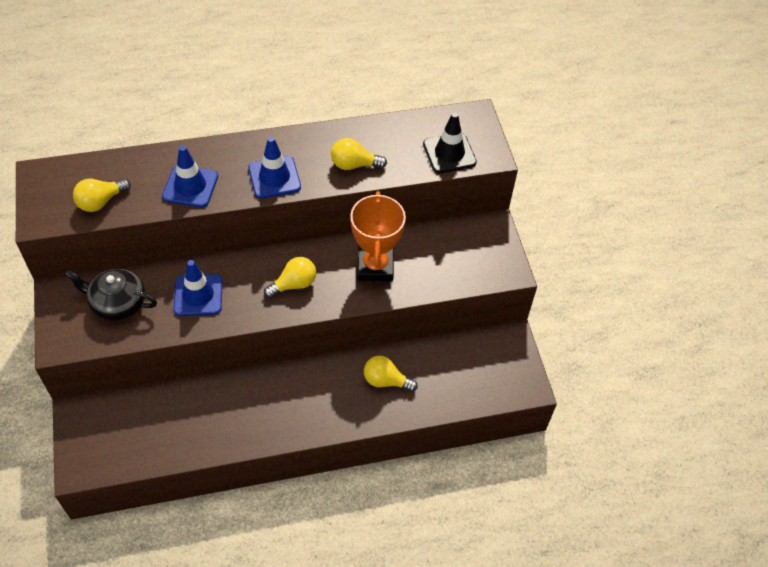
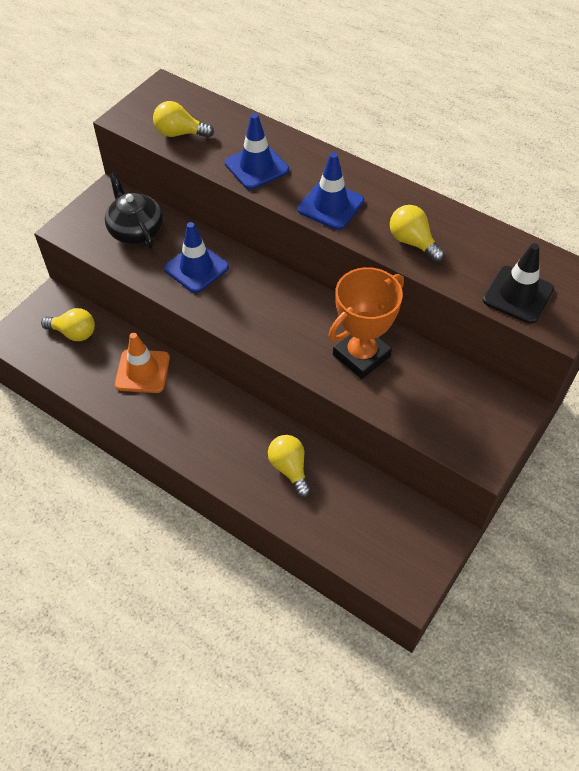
camera: 50 degrees right, 0 degrees up
(214, 404) = (142, 371): none -> orange traffic cone
(294, 284) = (277, 316): yellow light bulb -> yellow light bulb (74, 333)

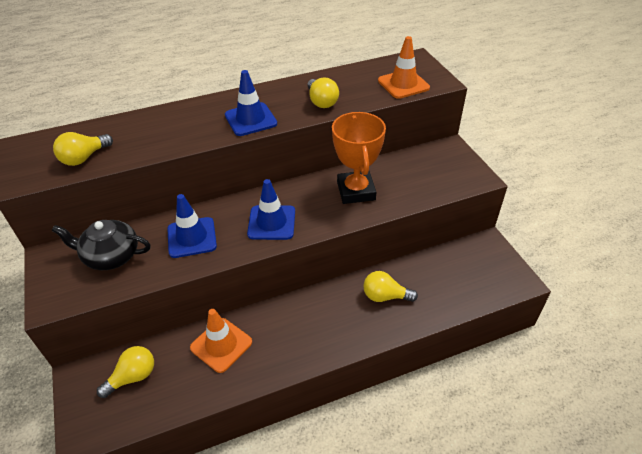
camera: 55 degrees left, 10 degrees down
(256, 167) = (172, 135): blue traffic cone -> blue traffic cone (271, 222)
(413, 242) = (321, 102): yellow light bulb -> yellow light bulb turned 105 degrees counterclockwise
(518, 295) = (403, 84): black traffic cone -> orange traffic cone

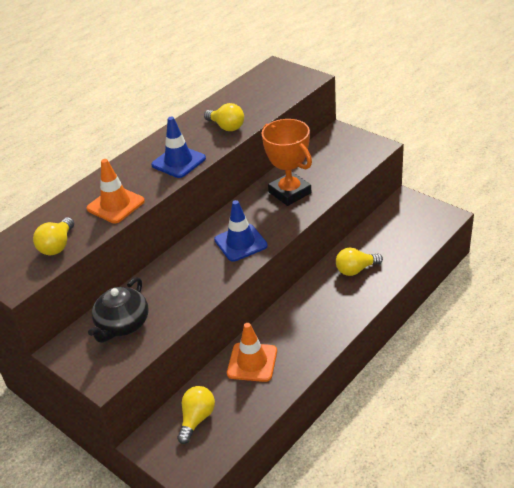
camera: 25 degrees left, 5 degrees down
(111, 256) = (122, 324): black teapot -> black teapot turned 45 degrees counterclockwise
(192, 237) = (182, 281): blue traffic cone -> none
(403, 84) = (282, 90): orange traffic cone -> orange traffic cone (115, 205)

